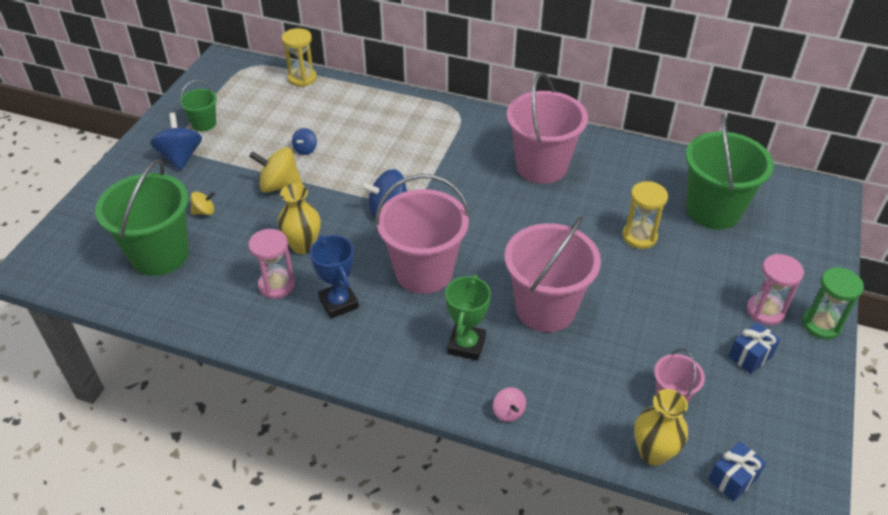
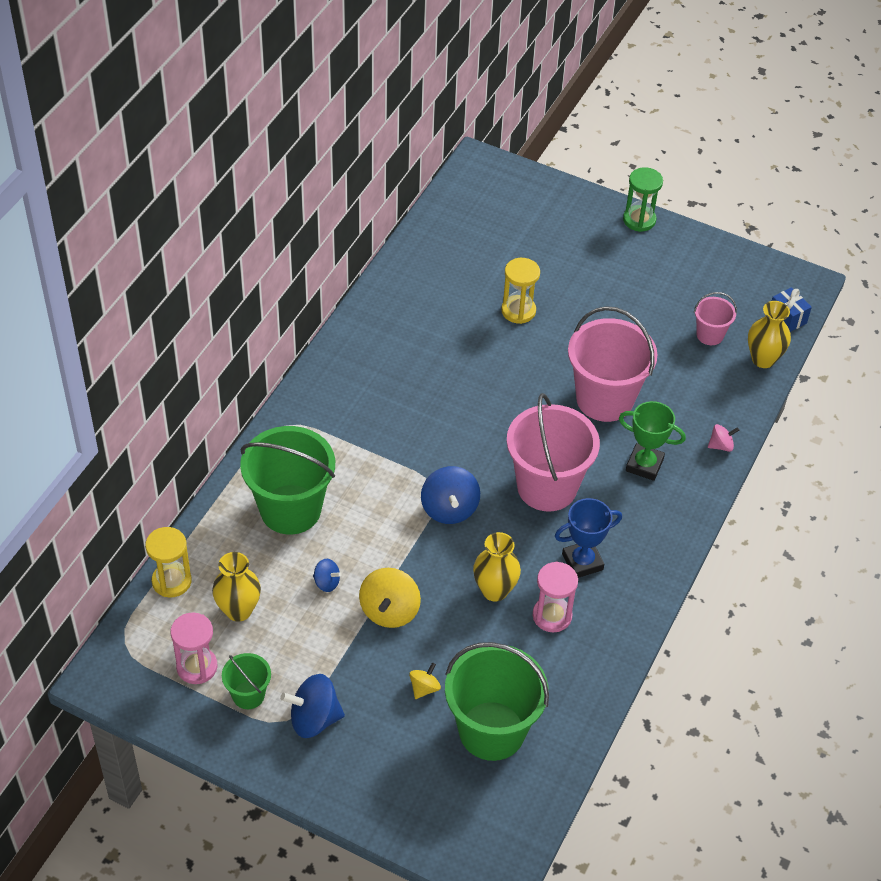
camera: 85 degrees left, 5 degrees up
(204, 211) = (424, 688): yellow spinning top -> yellow spinning top turned 45 degrees clockwise
(278, 110) = (238, 610): none -> yellow vase
(541, 166) = (400, 366): pink bucket -> none
(713, 210) = (489, 248): green bucket -> green bucket (290, 509)
(750, 356) = (670, 274): blue gift -> none
(765, 311) = (621, 250): pink hourglass -> pink hourglass (197, 667)

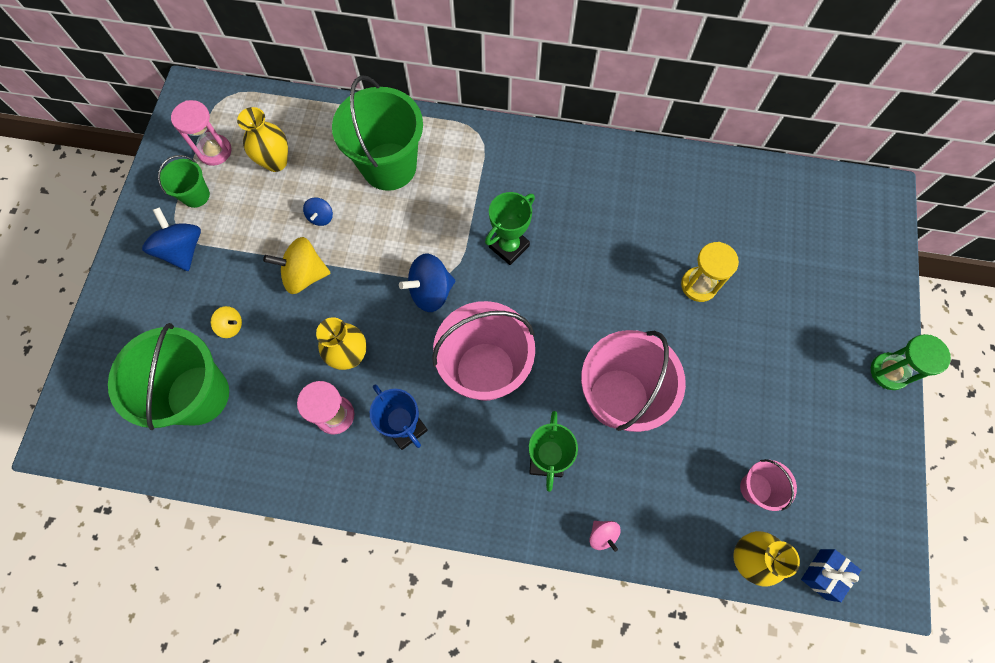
camera: 75 degrees right, 20 degrees up
(171, 581) = (291, 107): yellow hourglass -> none
(425, 435) = (509, 246): none -> green trophy

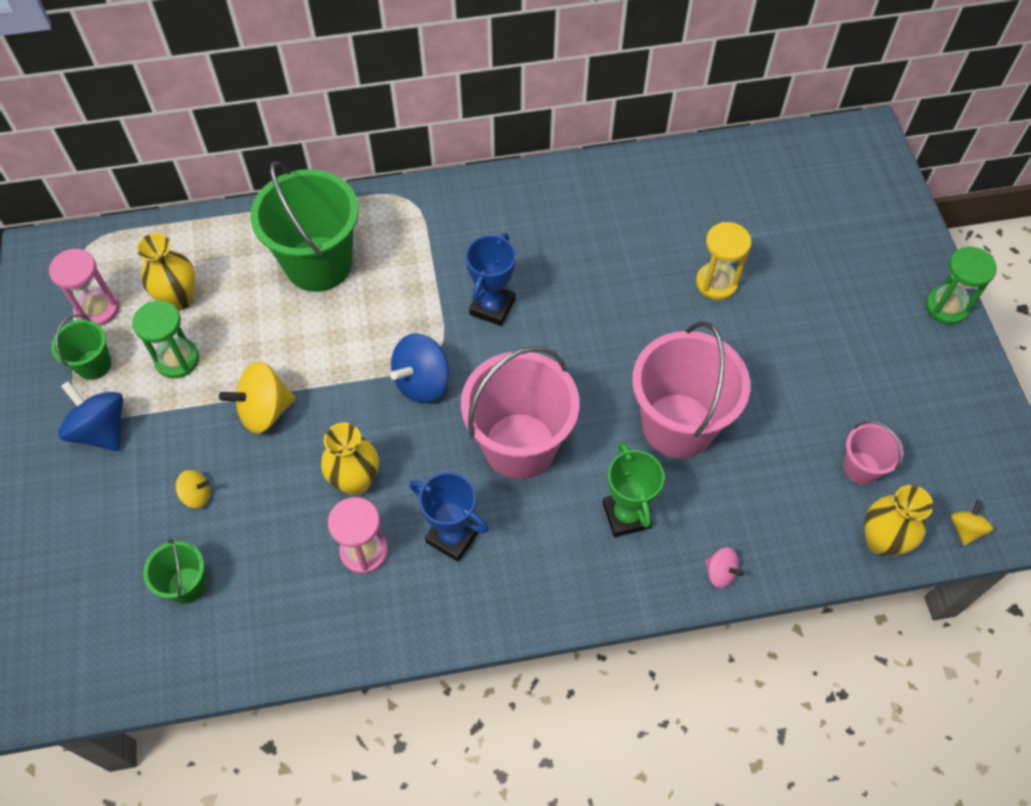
camera: 20 degrees left, 10 degrees down
(198, 395) = (187, 585): green bucket -> green bucket, size x0.49
(256, 211) = (177, 360): none -> green hourglass
(321, 217) = (259, 342): blue spinning top -> none
(509, 246) = (492, 307): green trophy -> blue trophy
(823, 574) = (965, 529): blue gift -> yellow spinning top

